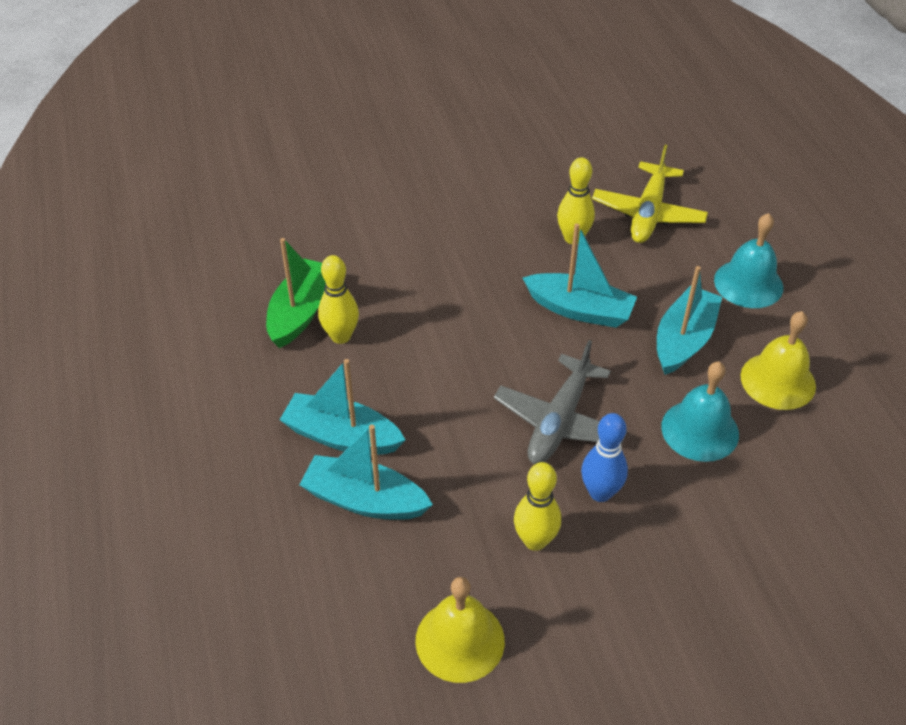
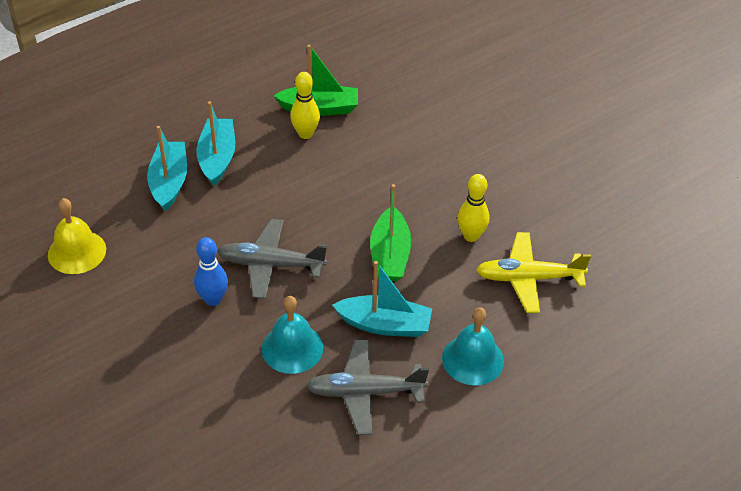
camera: 70 degrees right, 0 degrees up
(535, 541) = (162, 272): yellow bowling pin -> none
(580, 310) = (390, 255): turquoise boat -> green boat
(778, 381) = (364, 392): yellow bell -> grey plane

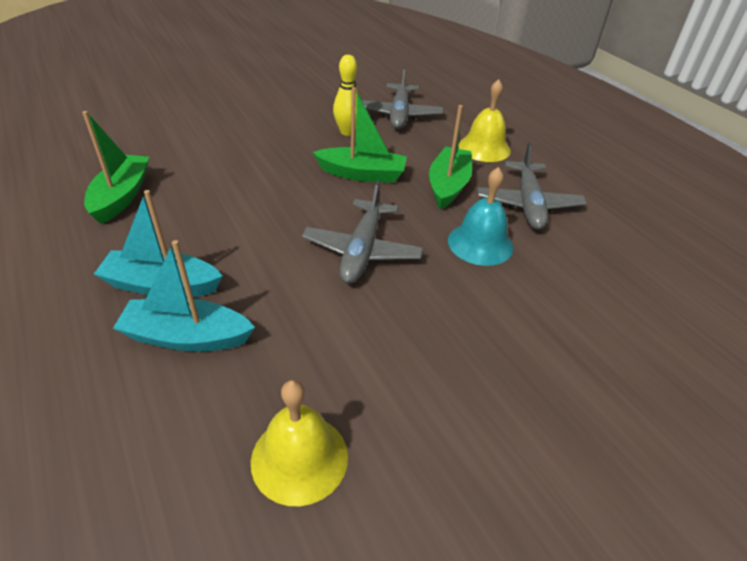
camera: 85 degrees left, 5 degrees down
(213, 299) = (410, 300): blue bowling pin -> none
(305, 134) = (159, 210): yellow bowling pin -> none
(385, 325) = (448, 185): turquoise boat -> green boat
(473, 359) = (484, 148): turquoise bell -> yellow bell
(528, 278) = (399, 115): yellow plane -> grey plane

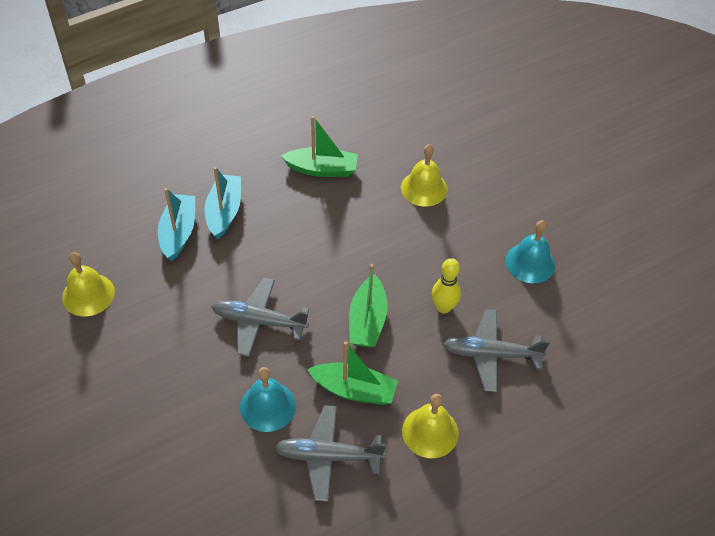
camera: 90 degrees right, 10 degrees up
(187, 131) = (424, 188): none -> yellow bell
(300, 89) = (530, 263): none -> turquoise bell

